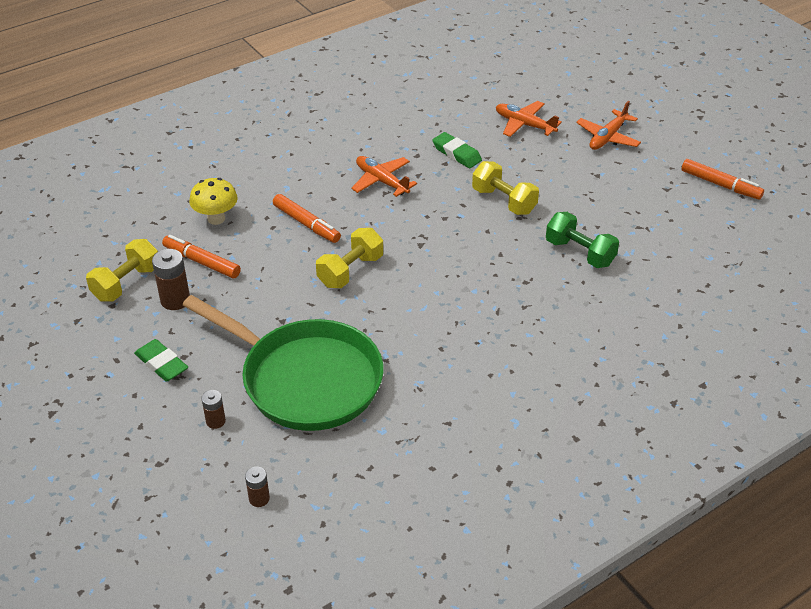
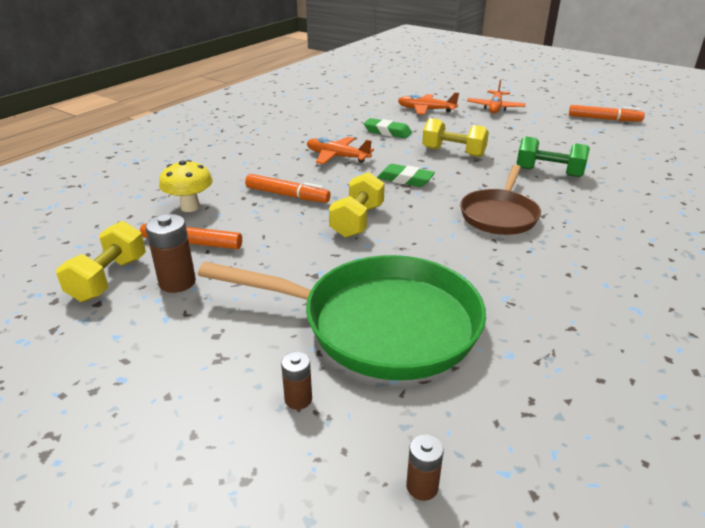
camera: 20 degrees left, 10 degrees down
(161, 364) = (190, 350): green eraser -> green eraser (405, 179)
(484, 296) = (499, 215): none -> brown pan

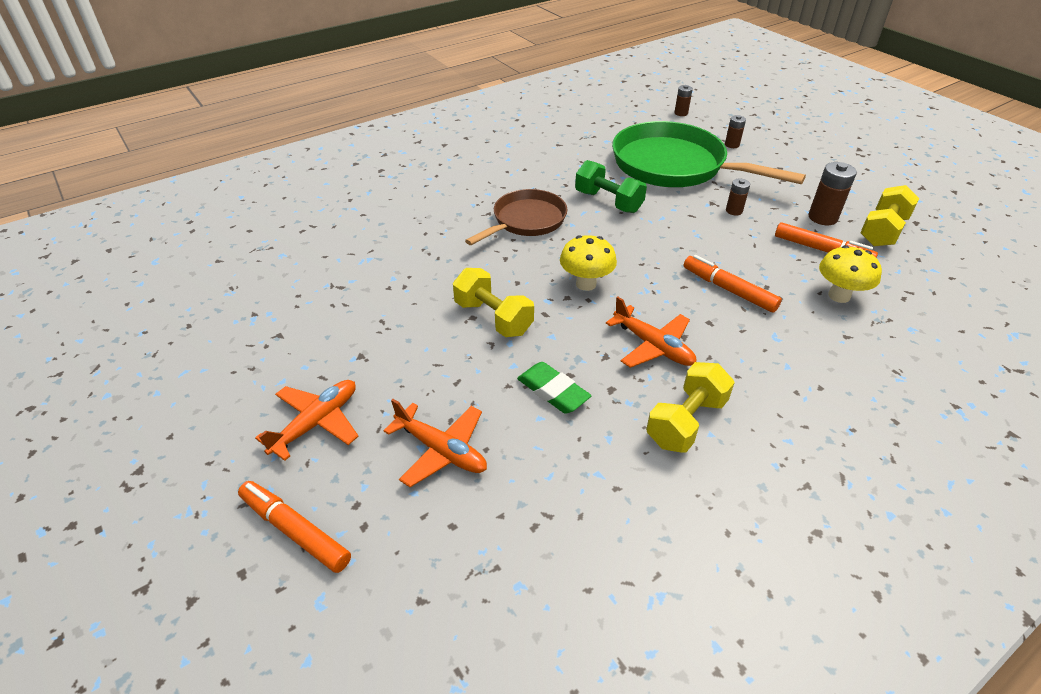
camera: 160 degrees left, 10 degrees up
(287, 269) = (734, 211): none -> brown battery
(357, 221) = (662, 242): yellow dumbbell -> yellow dumbbell (686, 422)
(405, 179) = (586, 284): green eraser -> yellow mushroom
(549, 172) = (419, 259): green dumbbell -> green dumbbell (608, 202)
(604, 119) = (203, 340): orange marker -> orange marker (295, 531)

